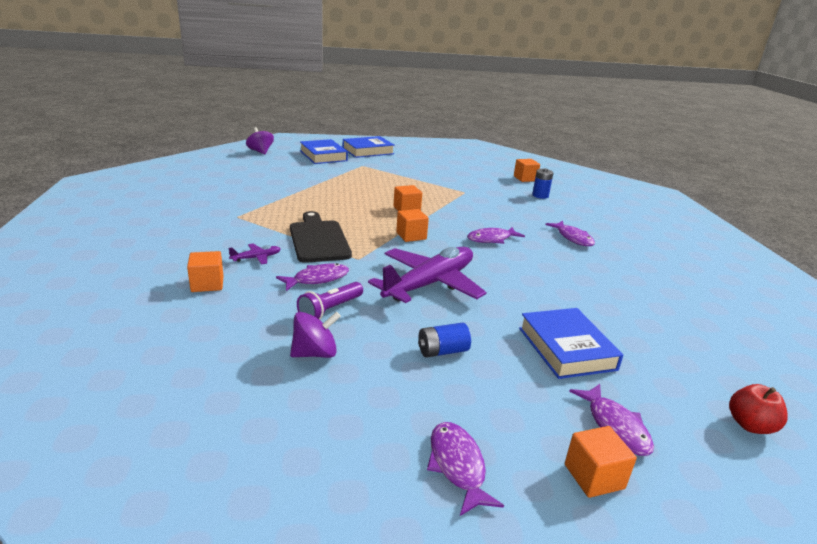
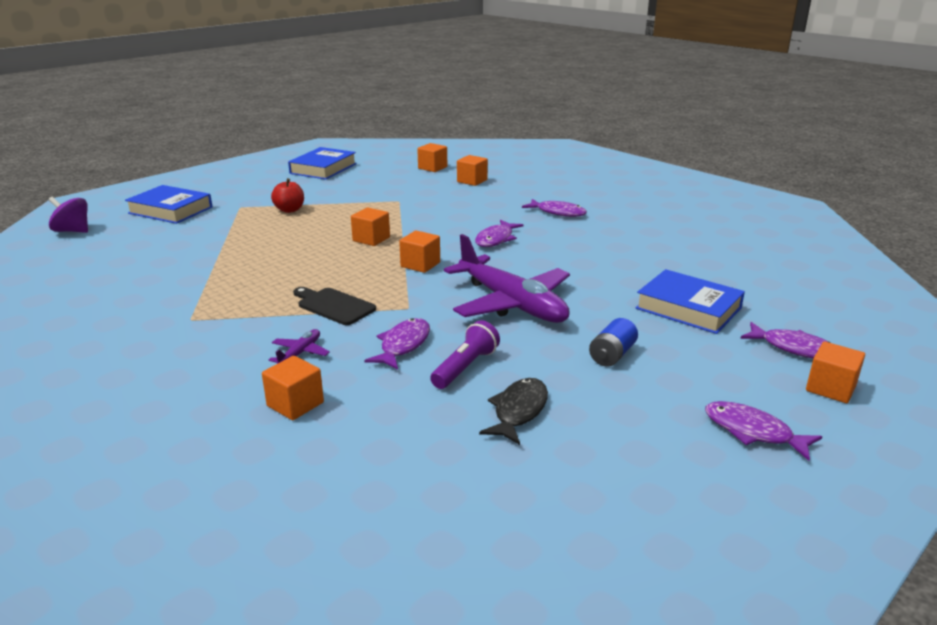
camera: 35 degrees left, 0 degrees up
(315, 353) = (518, 411): purple spinning top -> black fish
(318, 239) = (334, 306): black cutting board -> black cutting board, size x0.65
(330, 310) = (465, 367): purple flashlight -> purple flashlight turned 150 degrees counterclockwise
(368, 151) = (217, 187): blue book -> blue book (323, 168)
(429, 284) = (511, 303): purple plane -> purple plane turned 135 degrees clockwise
(540, 195) = (472, 181): blue battery -> orange cube
(750, 425) = (854, 306): red apple -> red apple (289, 210)

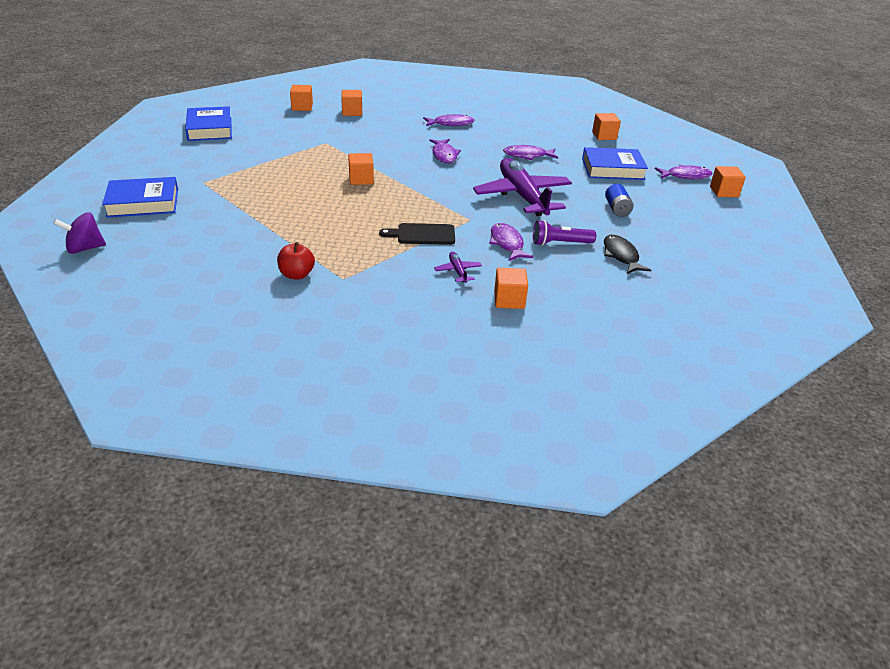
camera: 40 degrees left, 10 degrees up
(289, 210) = (252, 173): red apple -> red apple (296, 275)
(420, 265) = (427, 188): orange cube -> orange cube (604, 136)
(465, 367) = (560, 243): purple flashlight -> purple flashlight turned 90 degrees counterclockwise
(511, 303) = (522, 196): purple plane -> purple plane turned 120 degrees counterclockwise
(753, 432) = (723, 225): purple fish -> purple fish (527, 156)

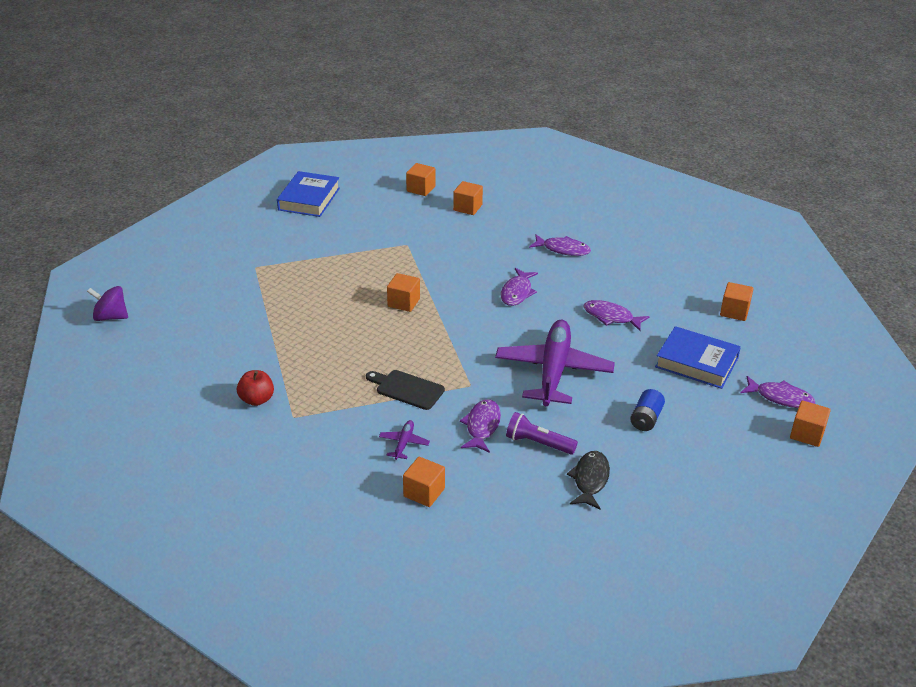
camera: 30 degrees right, 0 degrees up
(143, 203) = (188, 278): blue book -> none

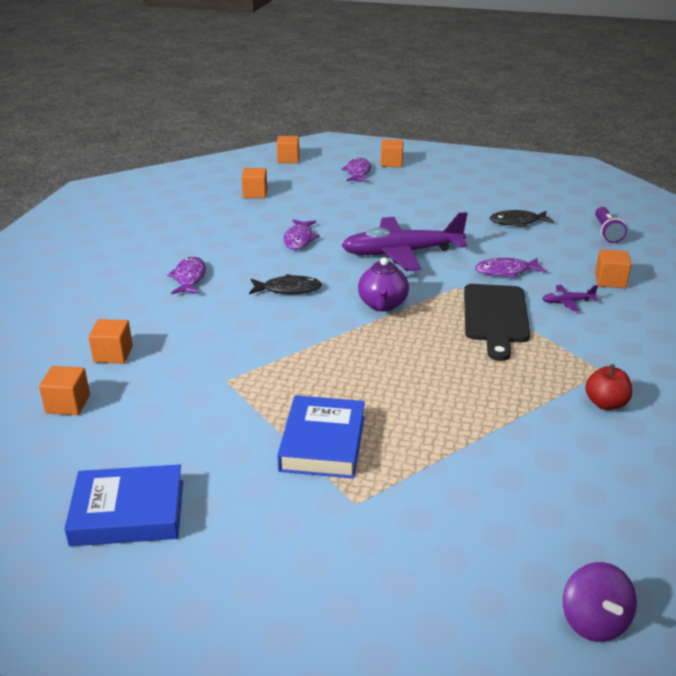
camera: 110 degrees left, 5 degrees down
(403, 302) = (354, 353): orange cube -> orange cube (288, 159)
(407, 389) = (495, 317): black cutting board -> black cutting board, size x1.54
(464, 334) = (382, 305): none -> purple teapot
(517, 292) = (288, 289): purple fish -> black fish
(538, 443) = (500, 245): purple flashlight -> purple flashlight (607, 232)
(646, 419) = (428, 211): blue battery -> none
(696, 362) = (339, 201): blue book -> blue book (323, 443)

